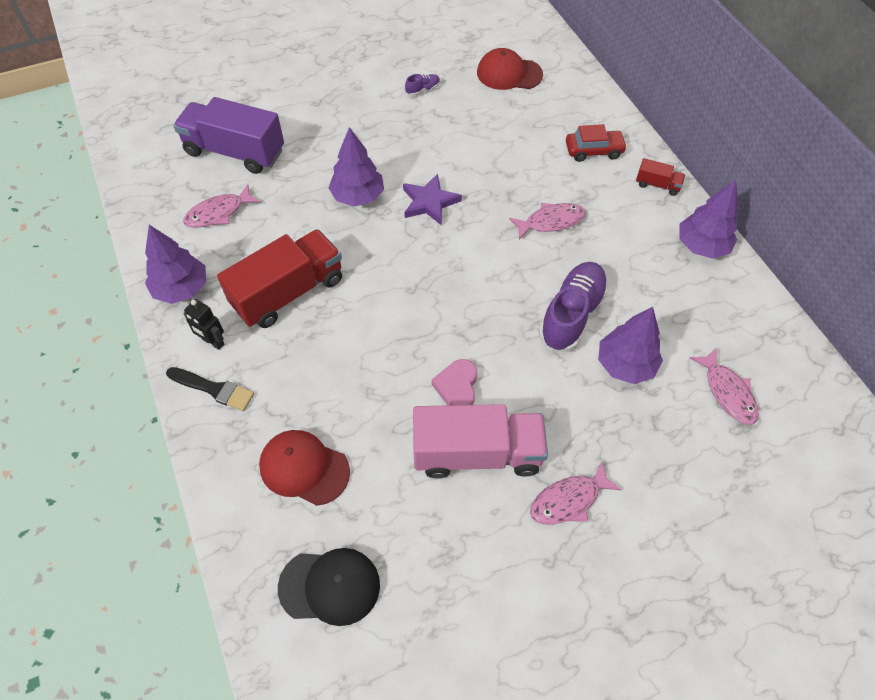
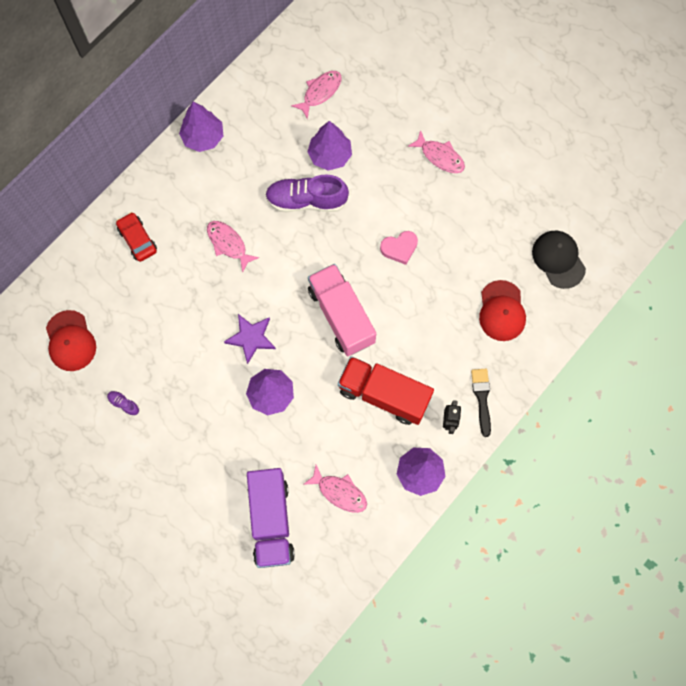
camera: 115 degrees left, 15 degrees up
(477, 453) = (438, 217): pink truck -> pink truck (341, 316)
(657, 185) = (154, 183): red truck -> none

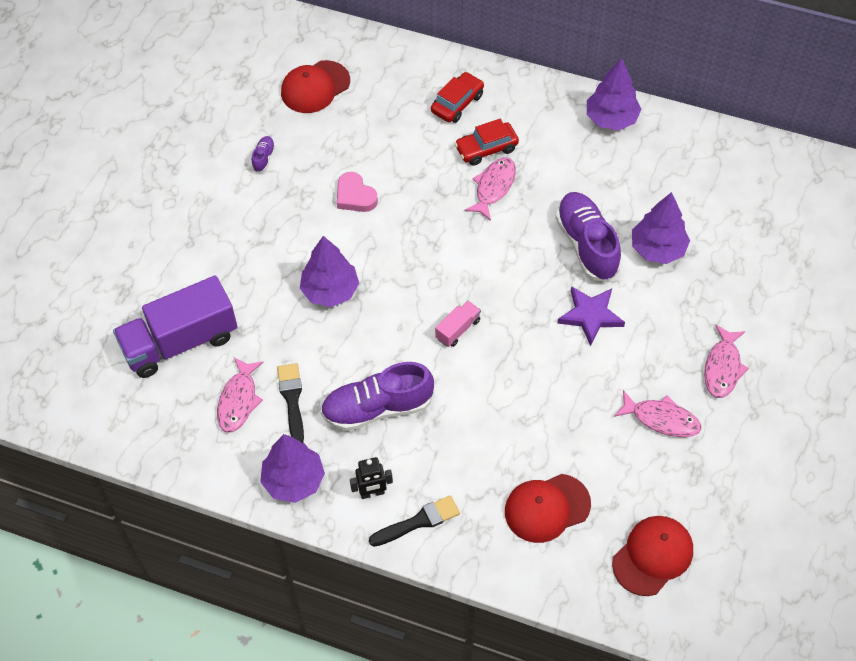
camera: 70 degrees right, 15 degrees down
(190, 235) = (486, 149): none -> red car
(251, 338) = (390, 248): purple star -> purple star (590, 316)
(320, 92) = (734, 211): pink fish -> pink fish (661, 419)
(341, 316) = (458, 329): pink truck -> pink truck, size x0.44
(354, 453) = (292, 400): none -> black brush
(384, 395) = (377, 408): red truck -> purple shoe
(399, 248) = (575, 363): pink heart -> pink heart (355, 196)
(558, 259) = (652, 556): black cap -> red cap

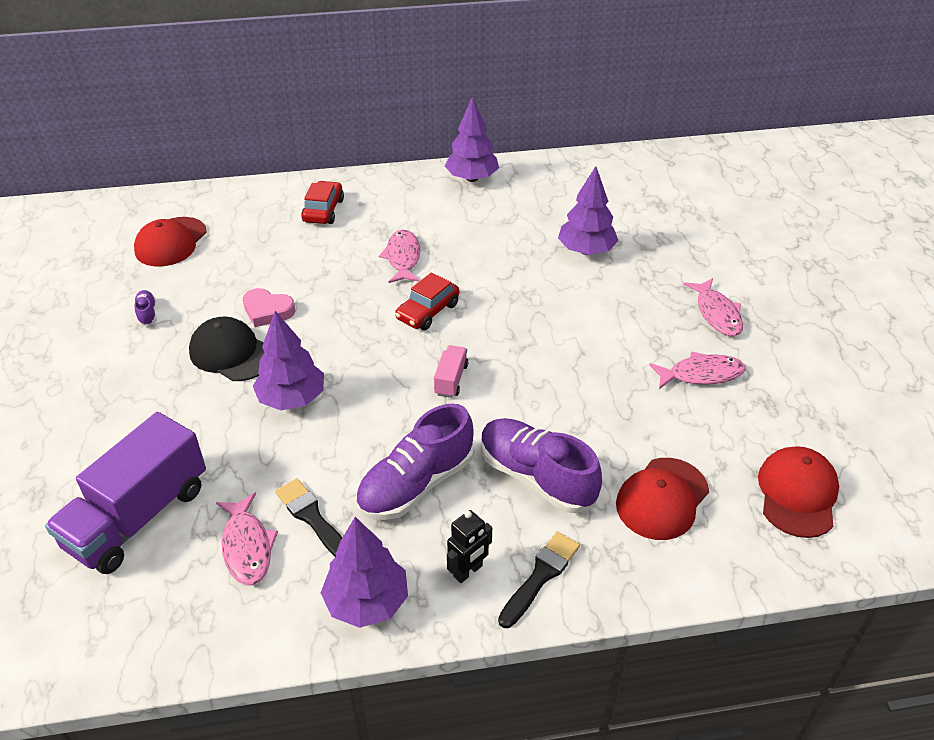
camera: 30 degrees left, 15 degrees down
(307, 227) = (231, 353): none -> black cap
(486, 149) = (375, 233): red car -> red car (428, 311)
(586, 244) = (521, 269): purple shoe -> purple shoe (536, 477)
(590, 316) = (569, 320): purple star -> none

